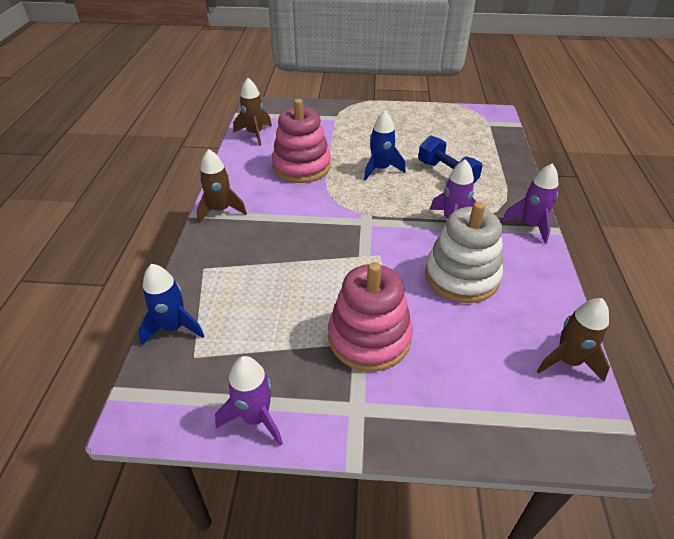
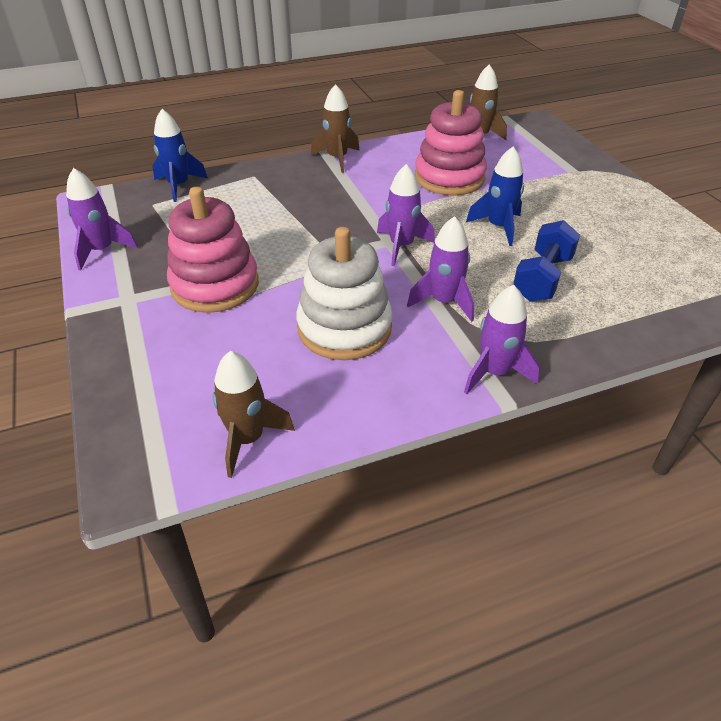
camera: 65 degrees right, 0 degrees up
(376, 218) = (401, 246): none -> purple rocket

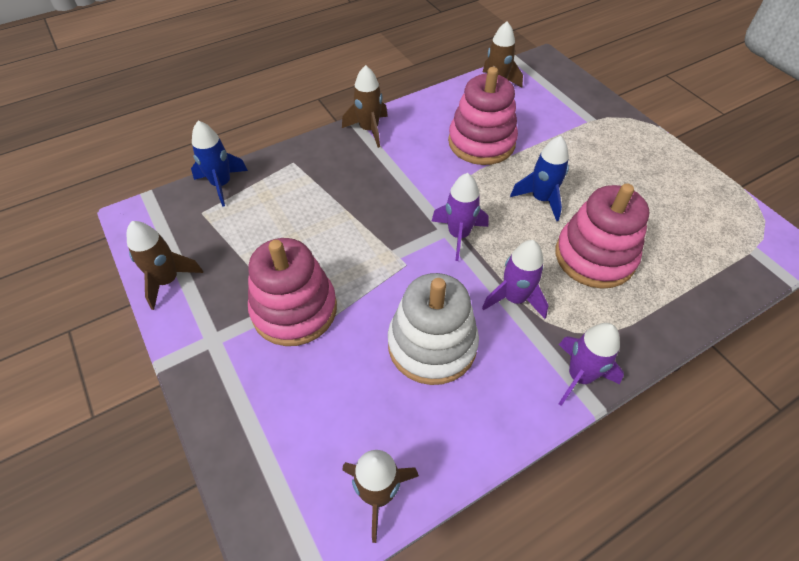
camera: 10 degrees left, 10 degrees up
(102, 250) = (168, 281): purple rocket -> brown rocket
(542, 278) = (594, 256): blue dumbbell -> pink stacking toy

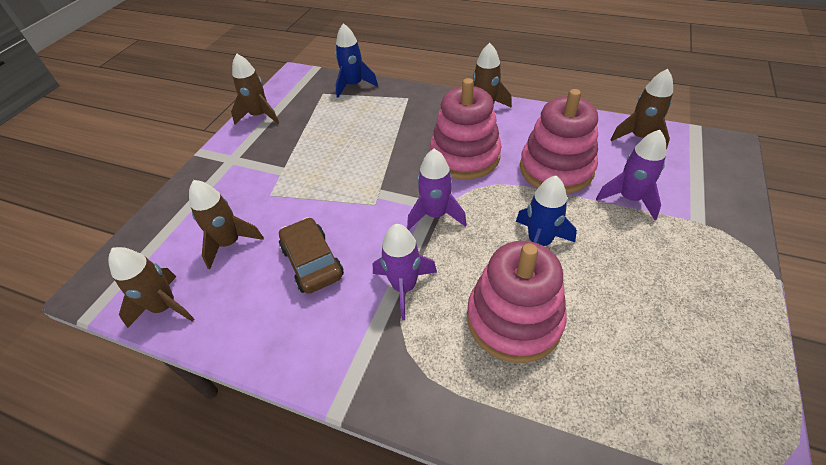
camera: 55 degrees right, 5 degrees down
(294, 309) = (283, 177): pink stacking toy -> pink stacking toy (465, 156)
(343, 398) = (230, 243): none -> brown rocket
(432, 345) = (312, 262): white stacking toy -> brown car
(579, 376) = (360, 381): purple rocket -> purple rocket (629, 199)

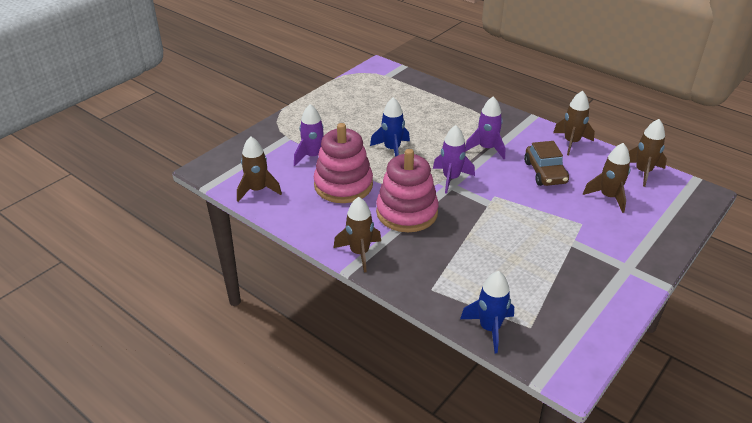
camera: 165 degrees left, 10 degrees down
(259, 116) = (608, 315): brown rocket -> brown rocket (571, 142)
(514, 319) = (431, 124): pink stacking toy -> none

